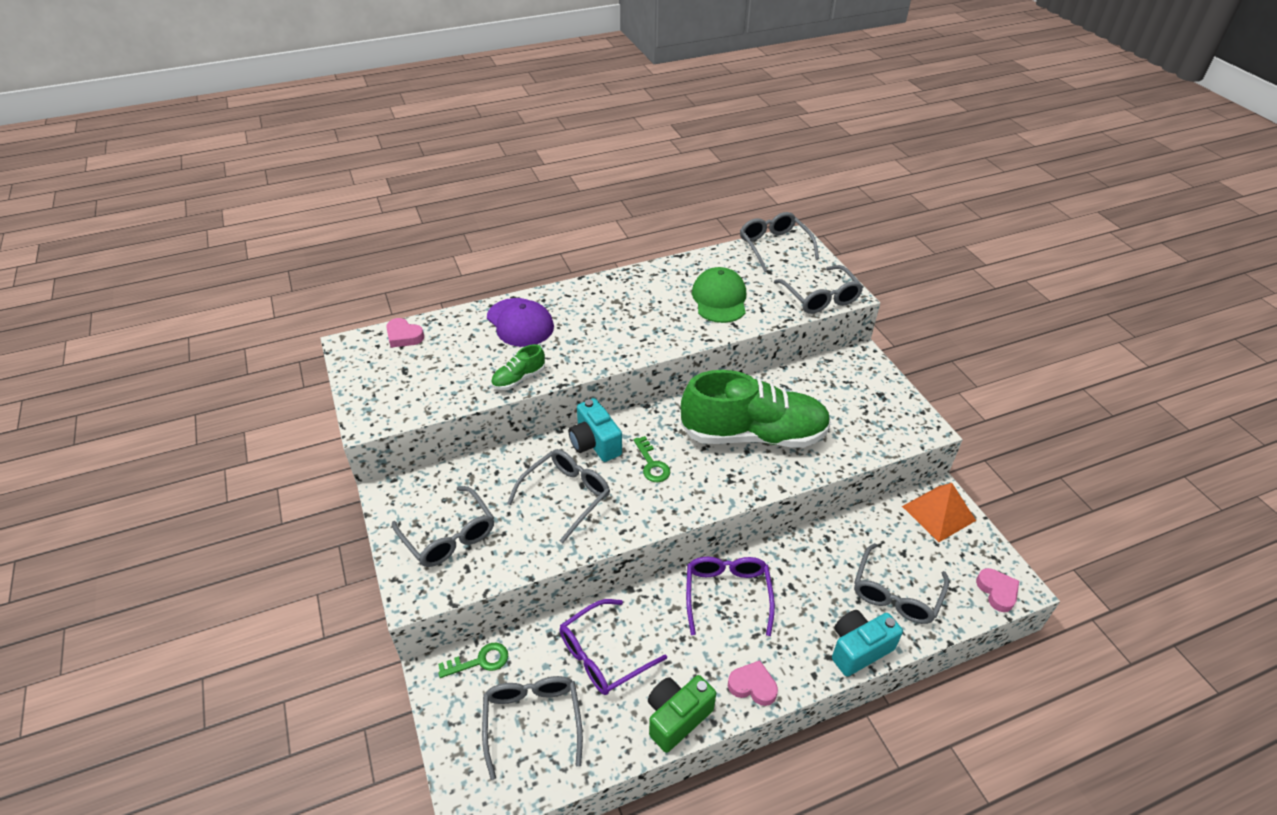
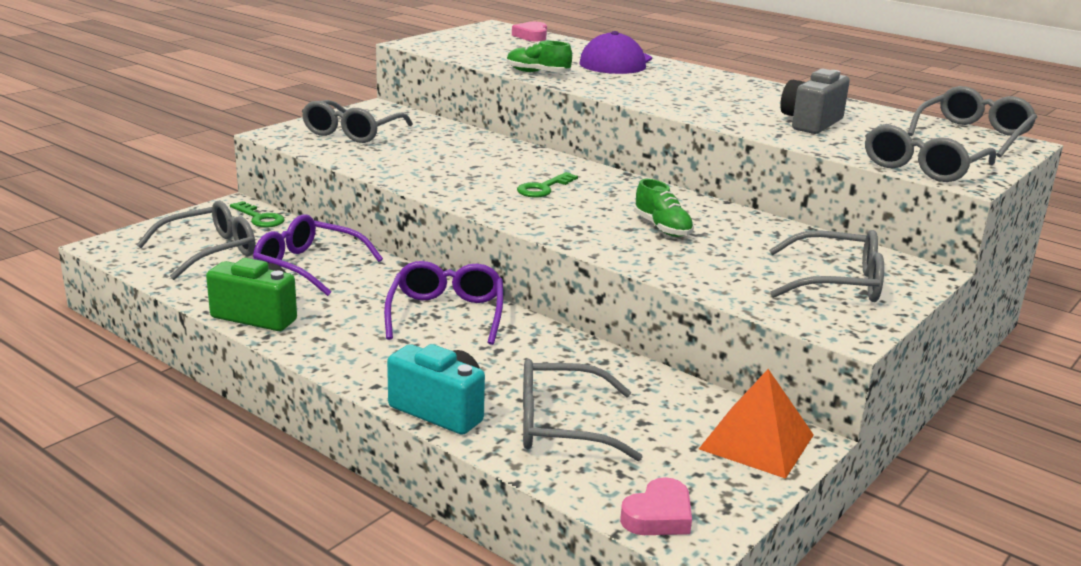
camera: 60 degrees right, 20 degrees down
(566, 495) = (452, 162): grey glasses -> grey glasses (837, 283)
(595, 443) = (538, 161): turquoise camera -> none
(719, 299) = (811, 123): green cap -> grey camera
(727, 594) = (446, 314): purple glasses -> purple glasses turned 60 degrees counterclockwise
(752, 686) = (330, 350): pink heart -> none
(753, 435) = (662, 228): green shoe -> green shoe, size x0.40

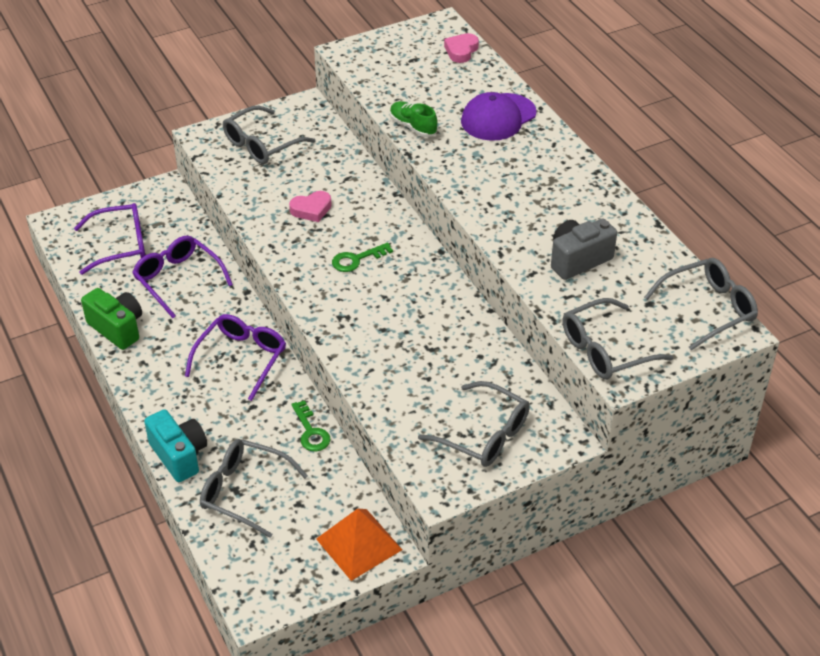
camera: 25 degrees right, 20 degrees up
(210, 251) = (121, 245): grey glasses -> purple glasses
(260, 218) = (175, 209): green key -> green key (311, 431)
(658, 516) = (249, 585): pink heart -> pink heart (311, 209)
(662, 228) = (408, 334): green shoe -> none

